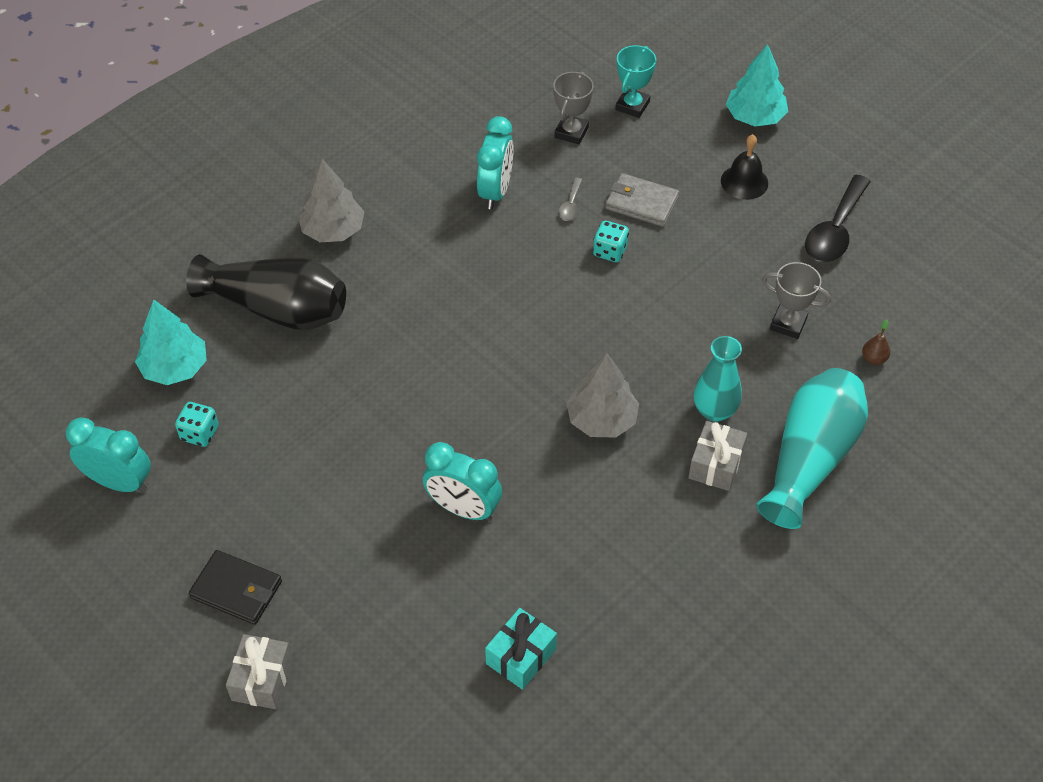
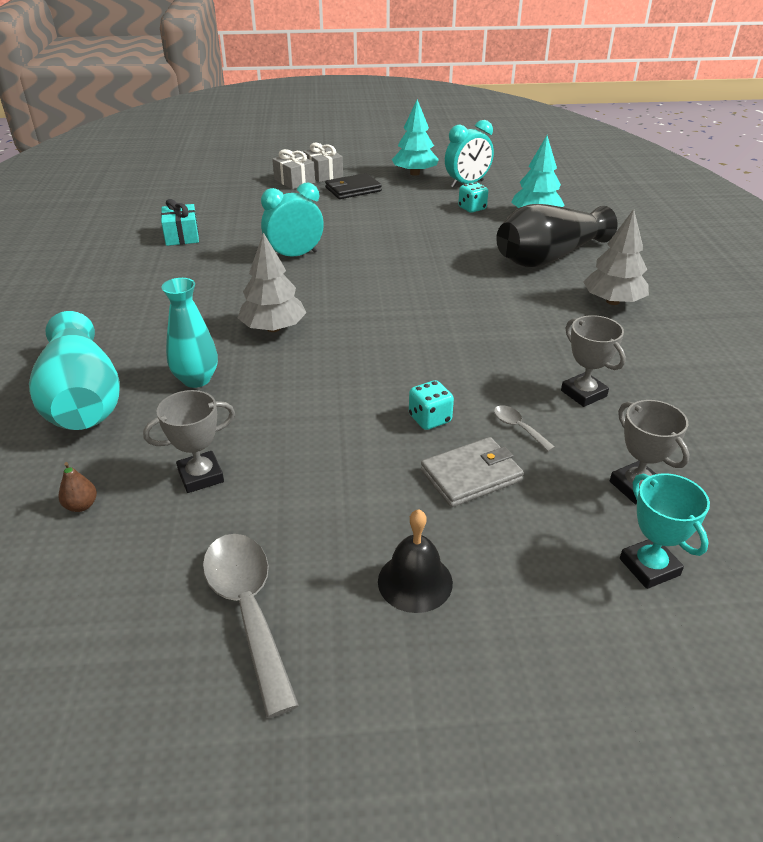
camera: 130 degrees right, 15 degrees down
(495, 191) = (583, 393): turquoise clock -> grey trophy
(716, 464) = (159, 354): grey gift -> grey gift (324, 174)
(755, 117) = (524, 687): turquoise tree -> turquoise tree (414, 173)
(835, 230) = (248, 609): black spoon -> grey spoon

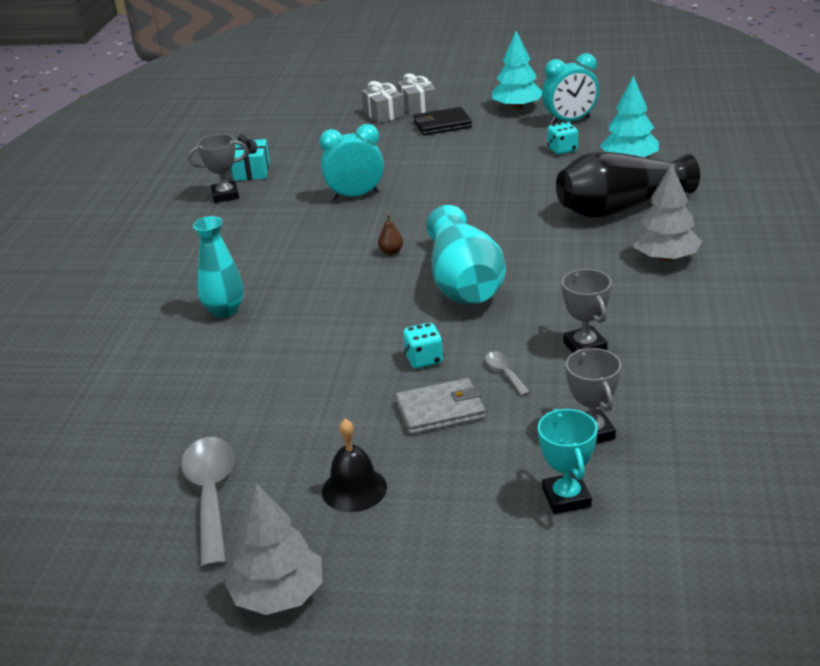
camera: 15 degrees right, 5 degrees down
(81, 505) = (101, 407): brown pear -> brown pear (391, 252)
(83, 399) = (122, 321): turquoise vase -> turquoise vase (463, 282)
(201, 476) = (204, 392): grey trophy -> grey trophy (225, 195)
(273, 328) = (310, 267): grey tree -> grey tree (278, 595)

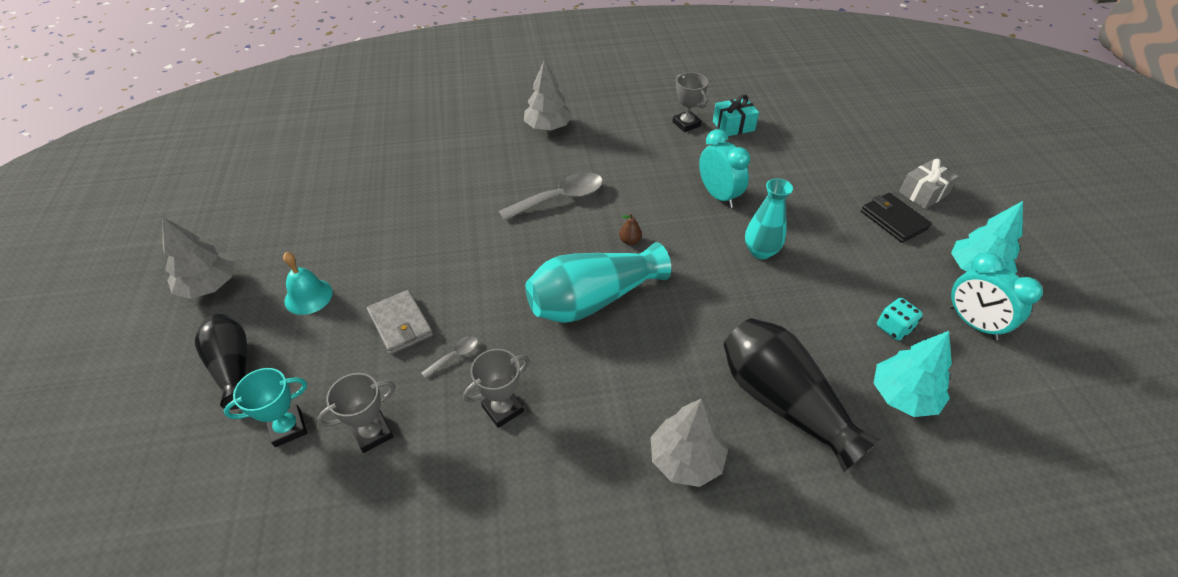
camera: 70 degrees right, 15 degrees up
(150, 282) = (548, 127): none -> grey tree
(211, 495) = (307, 228): grey spoon -> grey spoon (560, 198)
(224, 310) = (519, 172): turquoise vase -> turquoise vase (760, 251)
(354, 489) = (308, 296): black bell -> turquoise bell
(384, 114) = (890, 174): grey gift -> none
(424, 359) = (469, 299): turquoise dice -> none
(453, 554) = (233, 367): none -> black vase

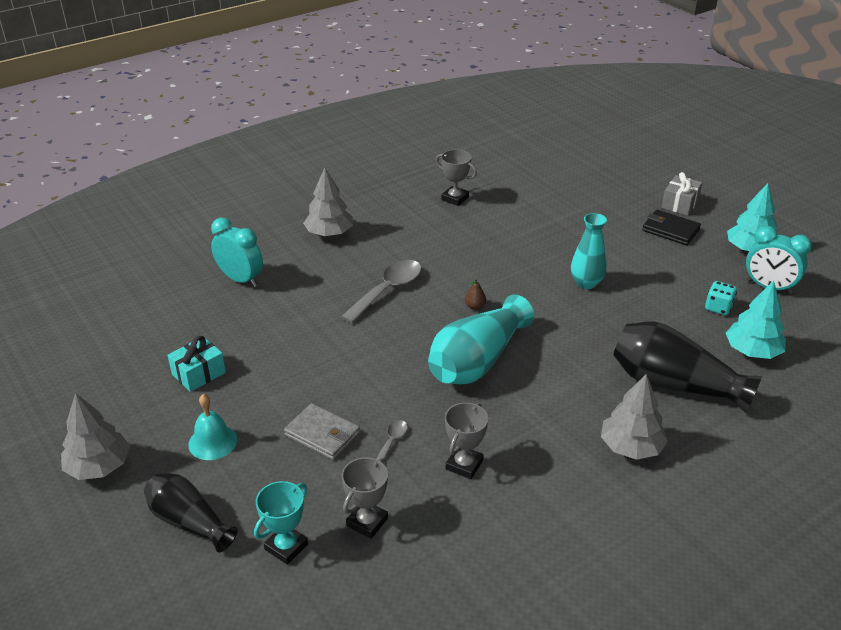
camera: 25 degrees left, 10 degrees down
(718, 195) = (523, 250): turquoise clock -> turquoise clock (240, 279)
(733, 126) = (496, 190): turquoise gift -> turquoise gift (198, 373)

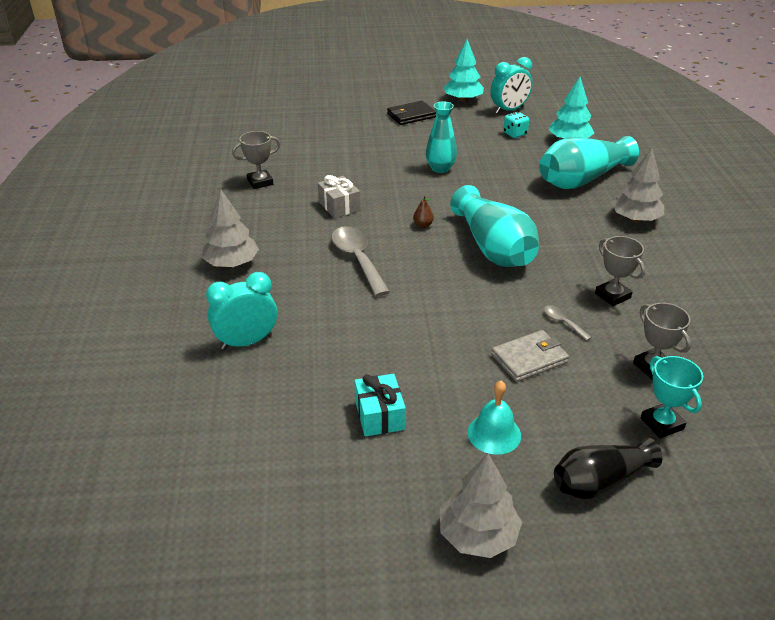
camera: 60 degrees left, 0 degrees up
(674, 384) = (582, 179): black vase -> turquoise vase
(680, 204) = (384, 100): grey gift -> grey gift (339, 206)

